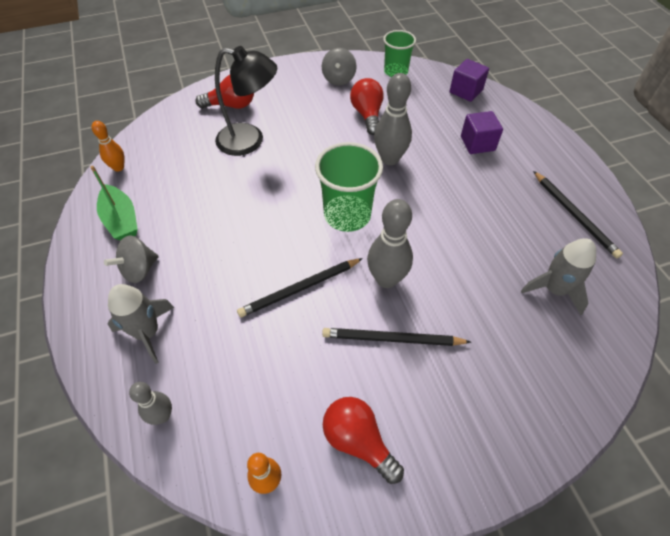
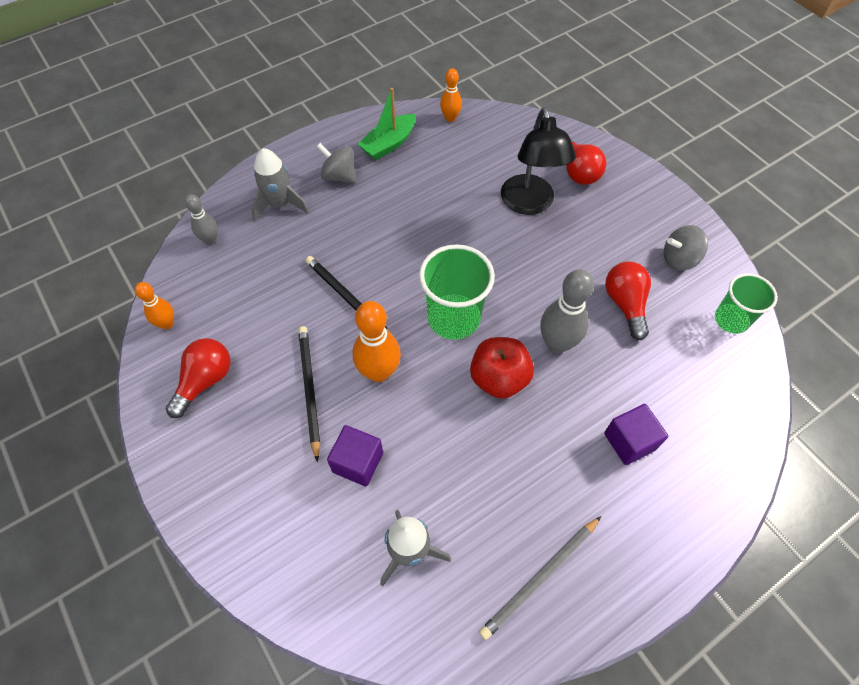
camera: 75 degrees right, 5 degrees up
(367, 115) = (625, 304): red light bulb -> red light bulb turned 75 degrees counterclockwise
(386, 279) = (379, 372): grey bowling pin -> orange bowling pin
(412, 200) = (499, 379): none -> red apple
(466, 91) = (736, 414): purple cube -> purple cube (357, 462)
(574, 215) = (540, 578): black pencil -> grey pencil

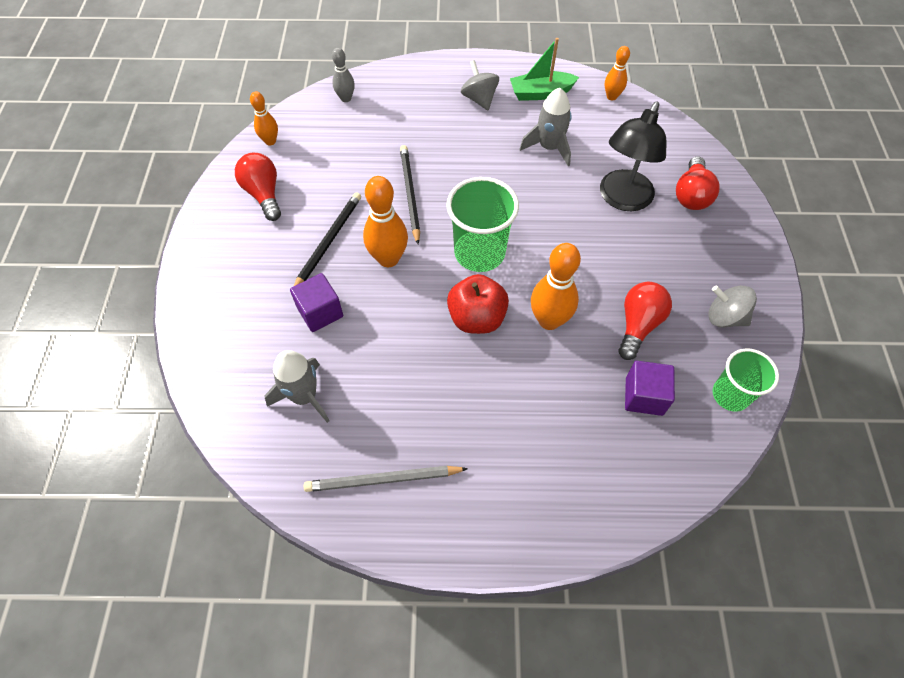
camera: 35 degrees right, 0 degrees up
(205, 381) = (264, 194): red light bulb -> red light bulb turned 90 degrees counterclockwise
(280, 204) = (416, 98): grey rocket -> grey rocket (549, 147)
(557, 343) = (549, 320): grey bowling pin -> orange bowling pin
(629, 441) = (544, 431): purple cube -> purple cube (644, 396)

